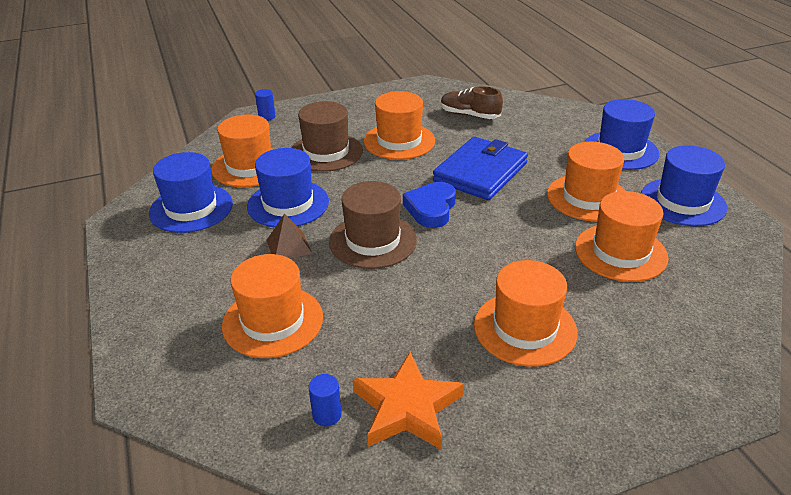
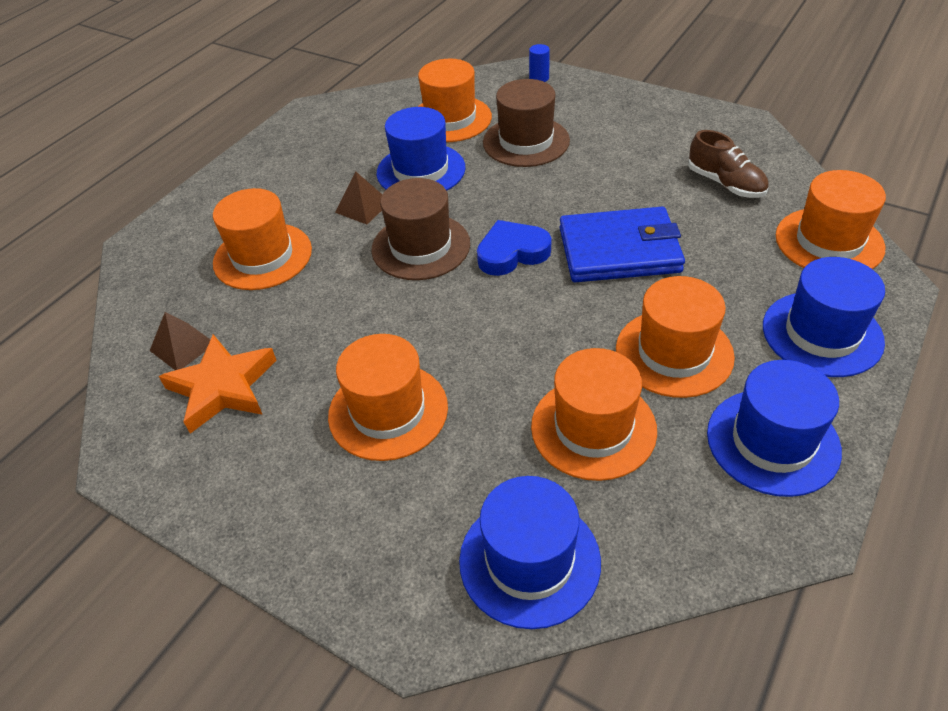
camera: 55 degrees right, 10 degrees up
(191, 208) = (359, 130): blue hat -> blue hat (529, 560)
(327, 415) = (182, 346): blue cylinder -> brown pyramid
(399, 141) = (604, 169): orange hat -> orange hat (829, 242)
(469, 115) = (725, 184): brown shoe -> brown shoe turned 150 degrees clockwise

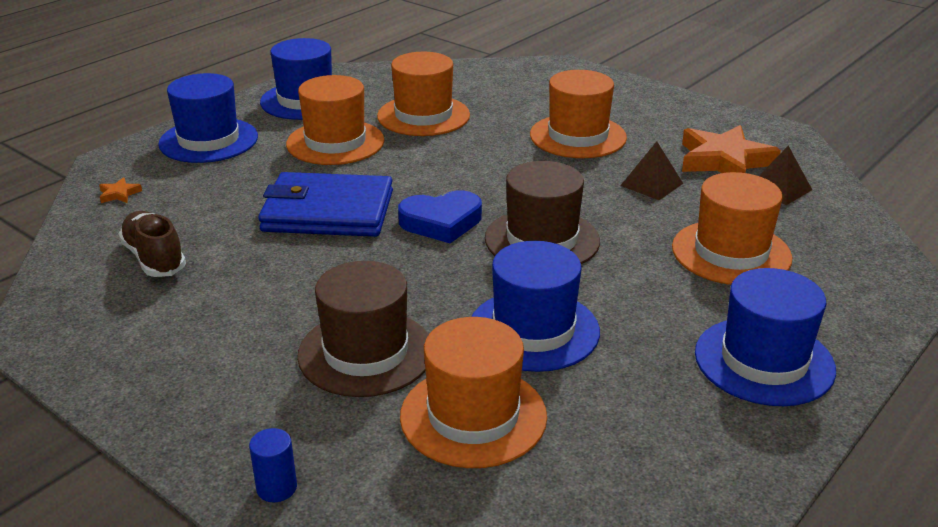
camera: 175 degrees left, 15 degrees down
(363, 207) = (615, 291): brown pyramid -> brown pyramid (651, 184)
(529, 560) = (490, 78): blue hat -> blue hat (764, 361)
(829, 242) = (119, 194): orange hat -> orange star

